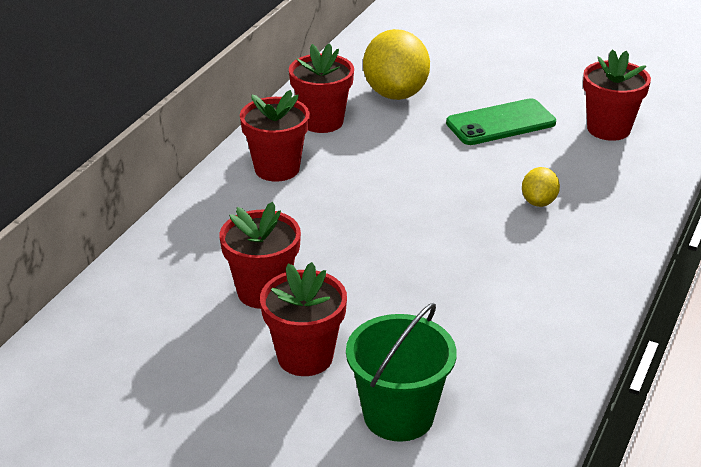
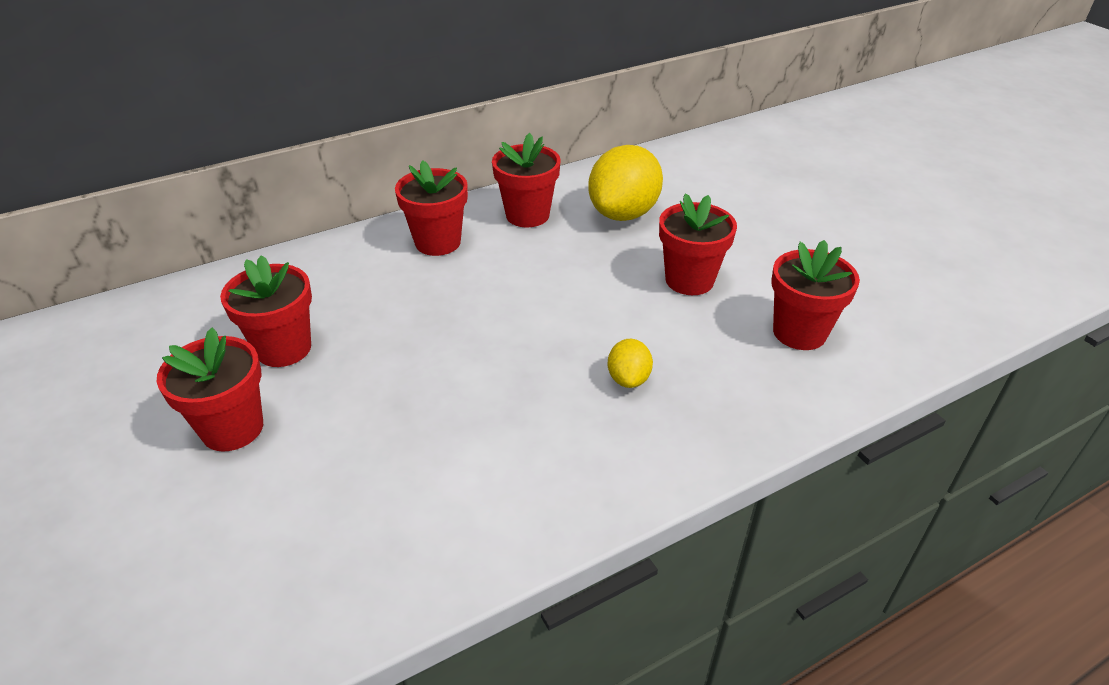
camera: 35 degrees right, 5 degrees up
(398, 415) = (223, 536): green bucket -> none
(500, 123) = (689, 280): green phone -> red flower pot
(538, 202) = (628, 379): yellow lemon -> yellow lemon turned 45 degrees counterclockwise

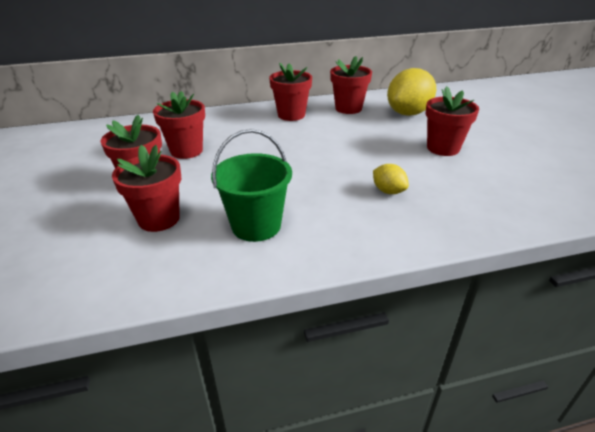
camera: 15 degrees right, 5 degrees down
(449, 481) = (256, 225): none -> green bucket
(628, 379) = (388, 191): yellow lemon -> yellow lemon turned 60 degrees counterclockwise
(799, 332) = (514, 183): red flower pot -> red flower pot (159, 219)

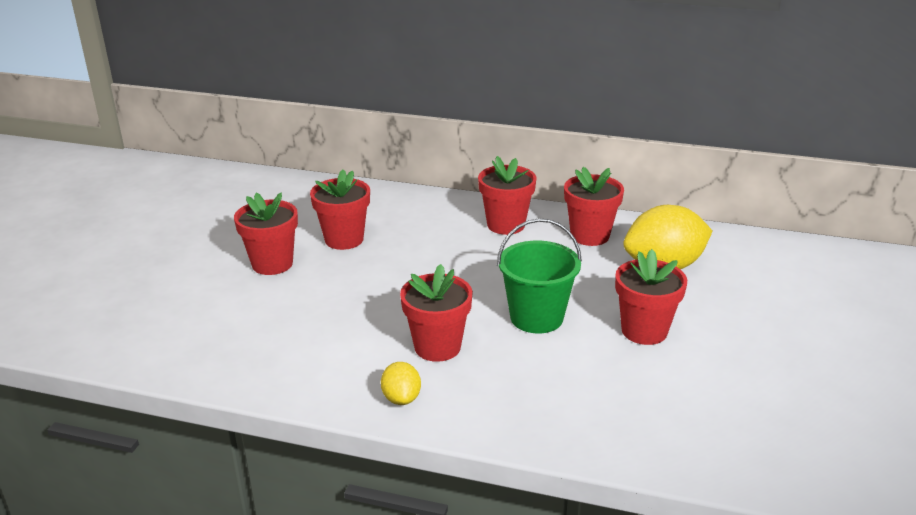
camera: 30 degrees right, 5 degrees down
(159, 219) = (253, 309): red flower pot -> red flower pot (437, 347)
(256, 225) = (331, 348): green bucket -> green bucket (536, 317)
(388, 191) = (506, 361): yellow lemon -> yellow lemon (401, 398)

